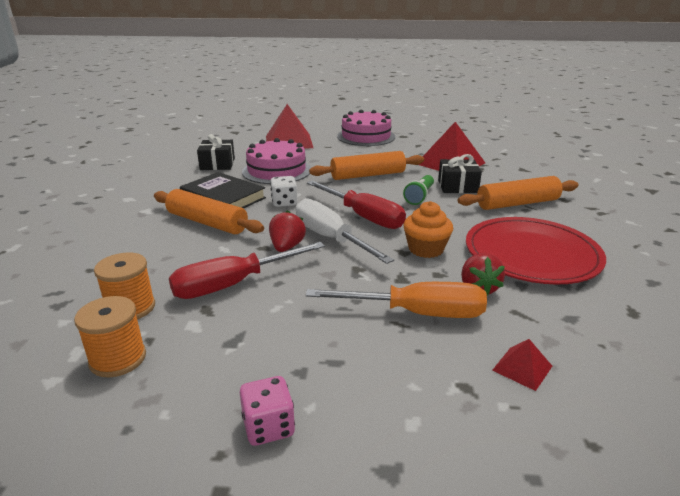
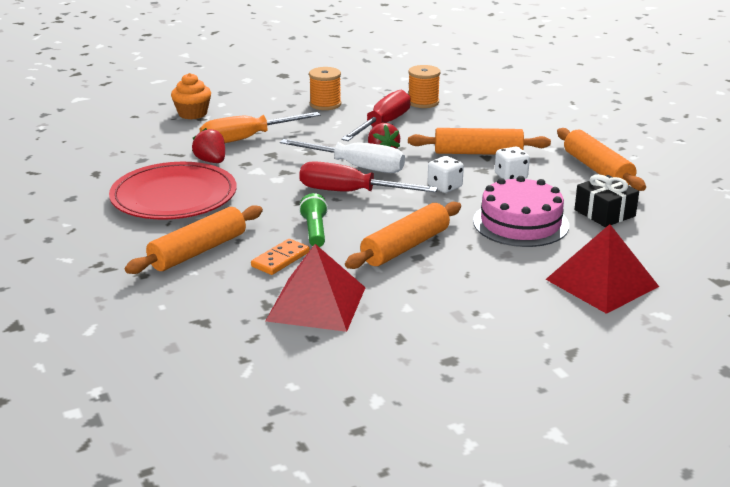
camera: 150 degrees right, 0 degrees up
(118, 359) = (388, 88): orange spool -> orange spool (325, 104)
(156, 187) = (597, 169): none -> orange rolling pin
(223, 197) = (511, 176): black book -> white dice
(268, 427) = (285, 90): pink dice -> none
(366, 136) = (509, 336): pink cake -> none
(426, 249) = (268, 178): orange cupcake -> orange cupcake (192, 114)
(457, 186) = (280, 259): black gift -> orange domino
(522, 368) = (171, 131): red pyramid -> none

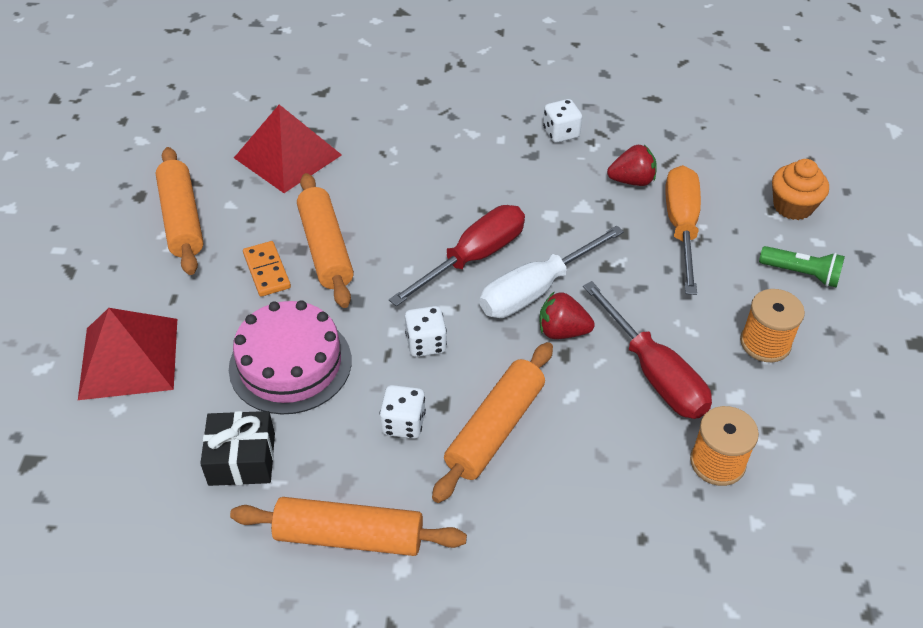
camera: 120 degrees right, 20 degrees up
(174, 196) = (561, 133): red plate -> white dice
(198, 251) = (435, 119): orange rolling pin -> orange rolling pin (182, 219)
(280, 259) = (377, 160): orange domino -> orange domino (266, 271)
(314, 231) = (411, 200): green flashlight -> green flashlight (801, 274)

